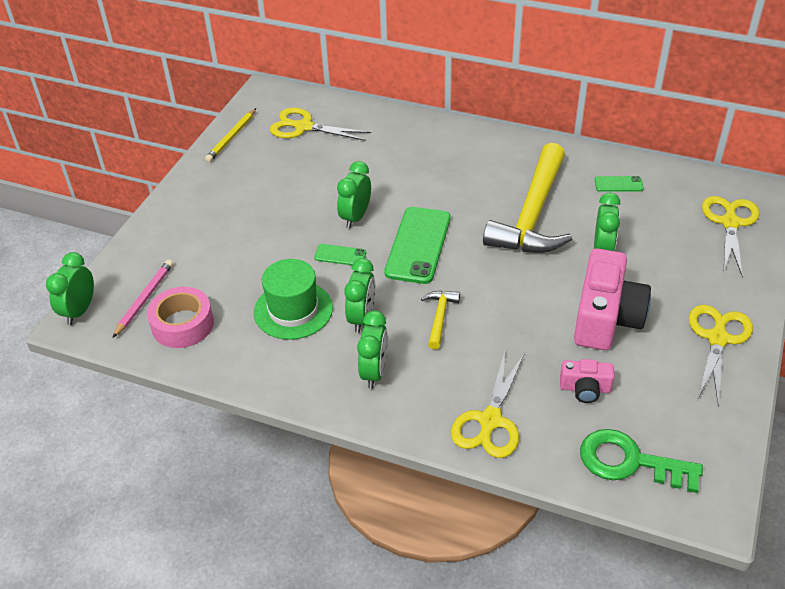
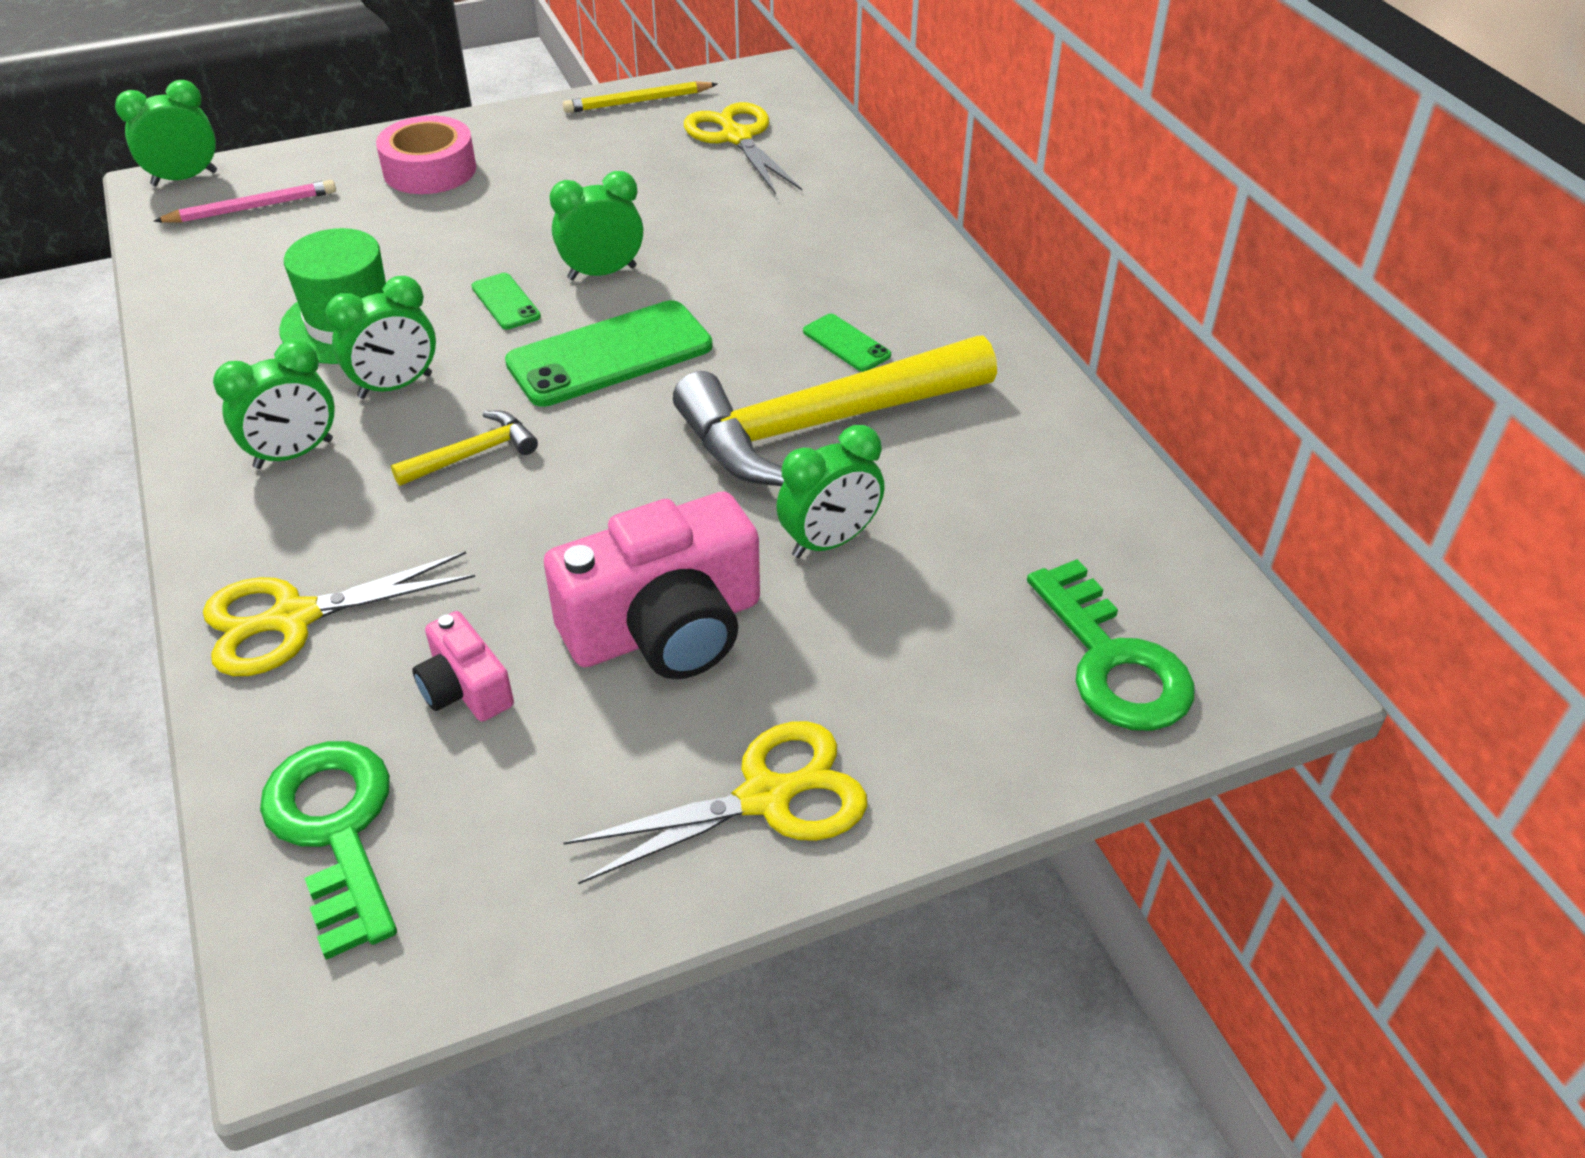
camera: 45 degrees right, 0 degrees up
(182, 324) = (233, 257): pink tape -> pink tape (430, 170)
(618, 184) = (1027, 475): green phone -> green phone (846, 343)
(730, 223) = (1112, 661): yellow scissors -> green key

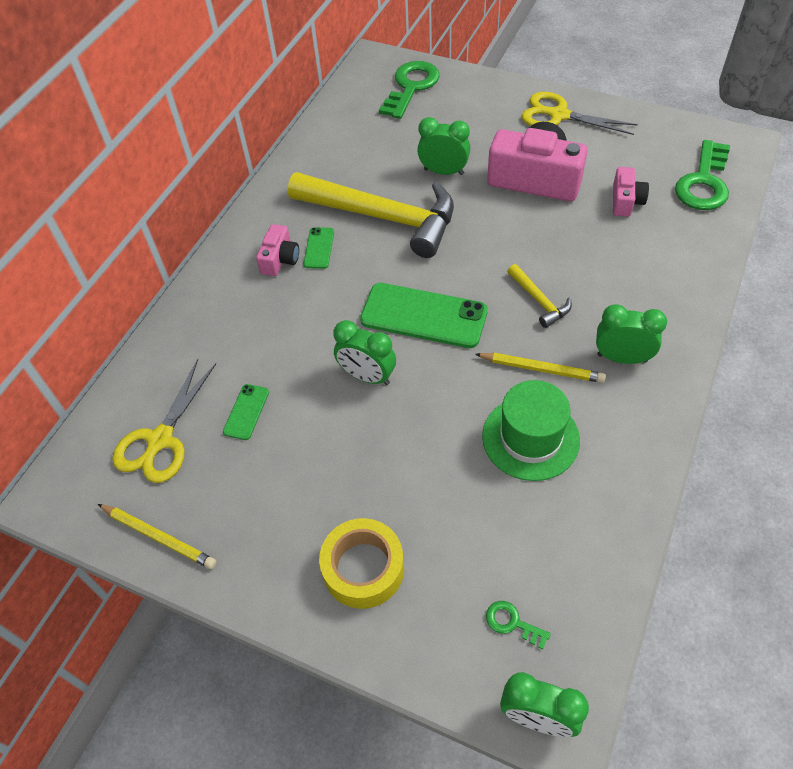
camera: 130 degrees left, 10 degrees up
(252, 208) = (512, 623): pink pencil -> green key
(294, 618) = (673, 268): yellow scissors -> none
(395, 386) = (542, 369): green clock -> yellow pencil
(430, 170) = (363, 568): pink tape -> yellow tape
(472, 454) = (539, 301): yellow hammer -> yellow hammer turned 135 degrees counterclockwise
(506, 302) = (436, 391): green phone -> green phone (246, 412)
(872, 306) = (280, 259): none -> pink camera

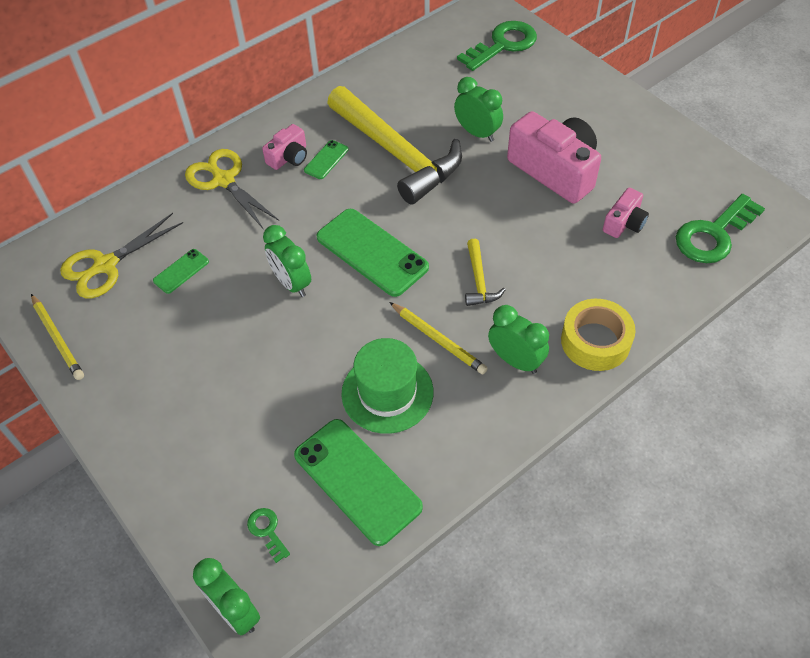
camera: 25 degrees right, 0 degrees up
(363, 568) = (185, 433): yellow tape -> yellow tape (595, 341)
(559, 115) = (620, 119): yellow scissors -> yellow scissors (224, 180)
(562, 532) = (357, 481): none -> green phone

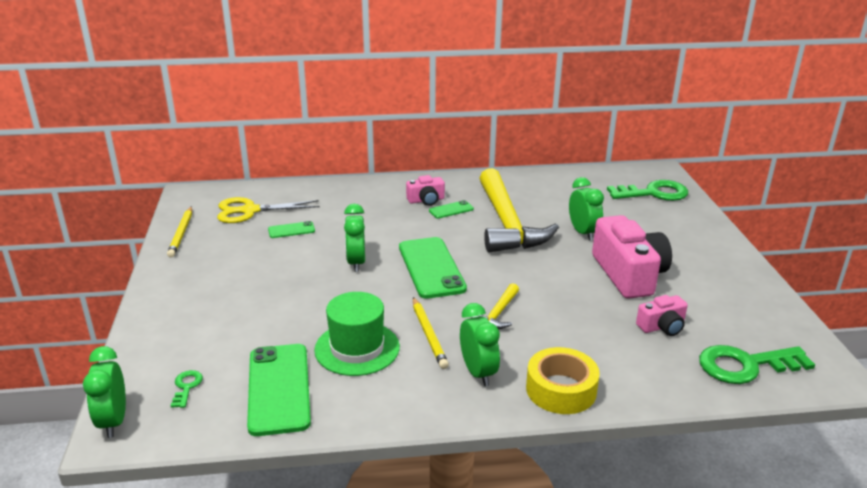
camera: 30 degrees right, 25 degrees down
(224, 180) = (370, 197): yellow scissors -> none

